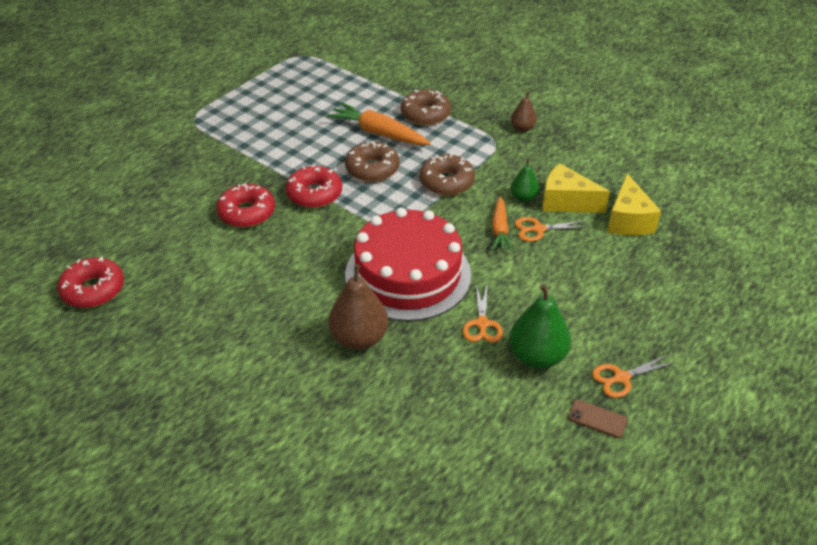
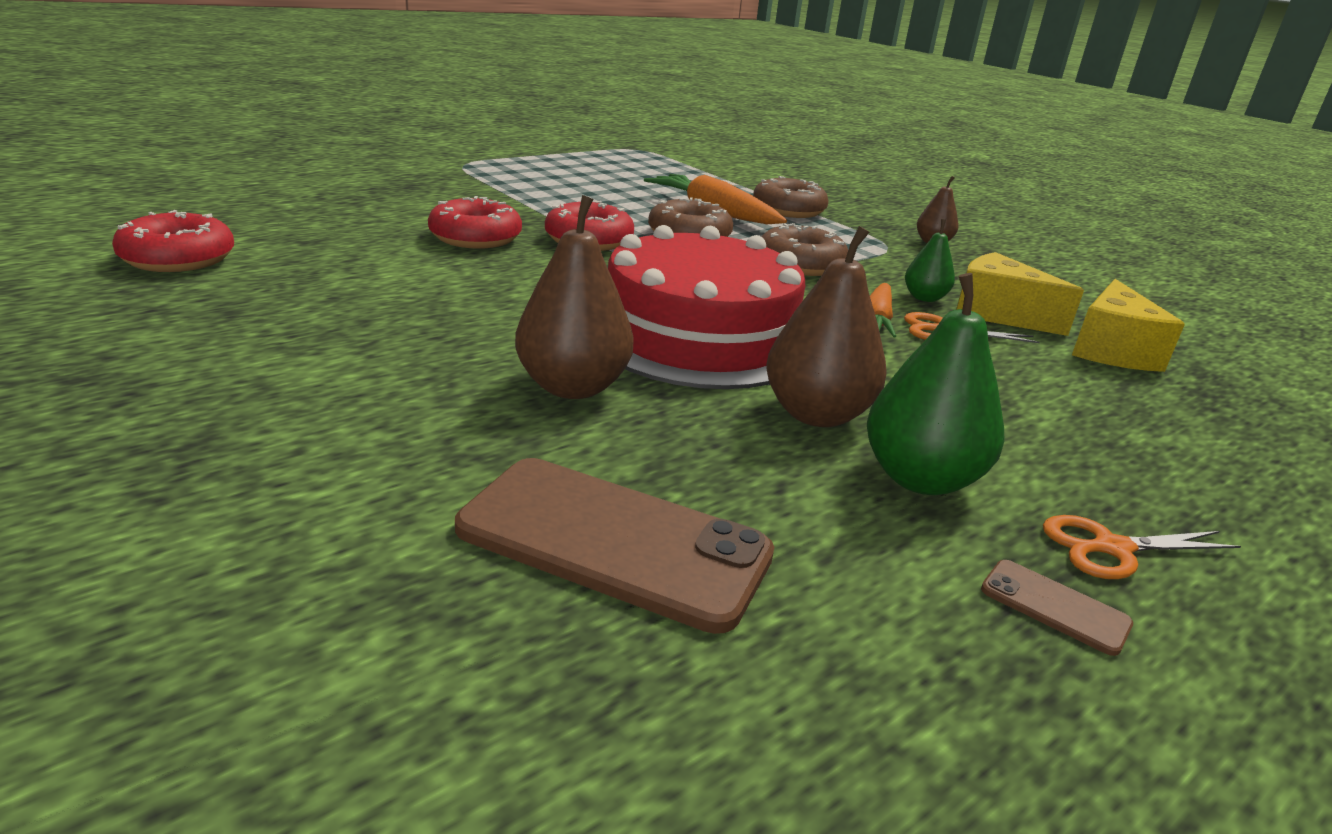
camera: 10 degrees right, 15 degrees down
(415, 435) = (614, 541): none -> brown phone
(482, 324) = (816, 414): orange scissors -> brown pear

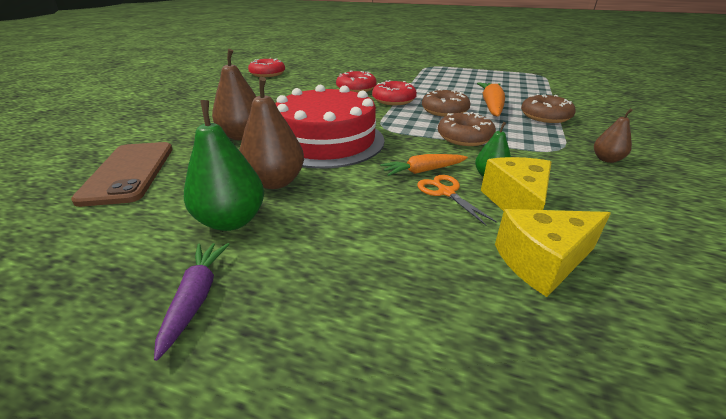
camera: 60 degrees right, 5 degrees up
(1054, 607) = (119, 283): brown phone -> none
(1111, 548) = (196, 298): orange scissors -> purple carrot

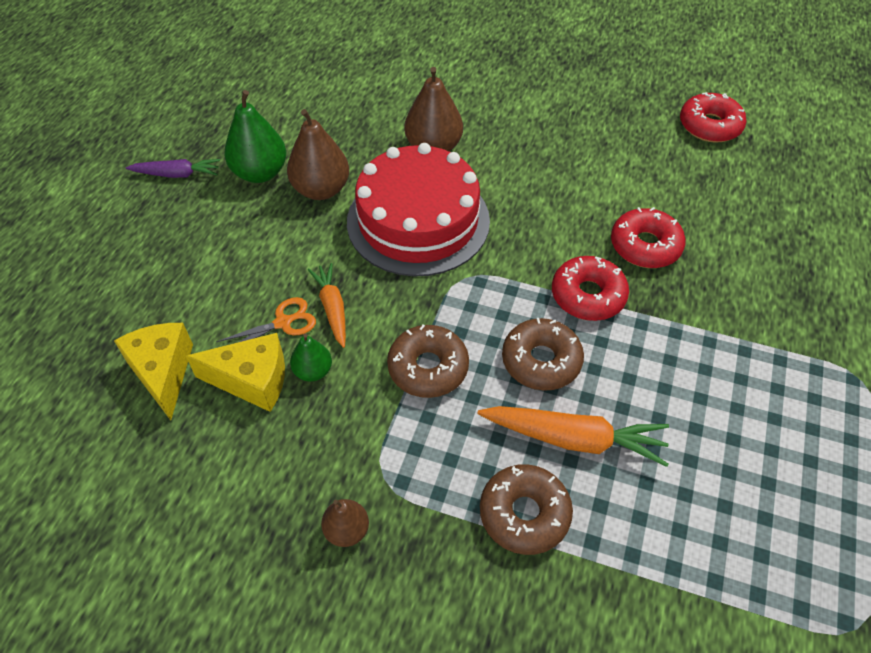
camera: 90 degrees right, 20 degrees up
(129, 172) = (350, 91): brown phone -> none

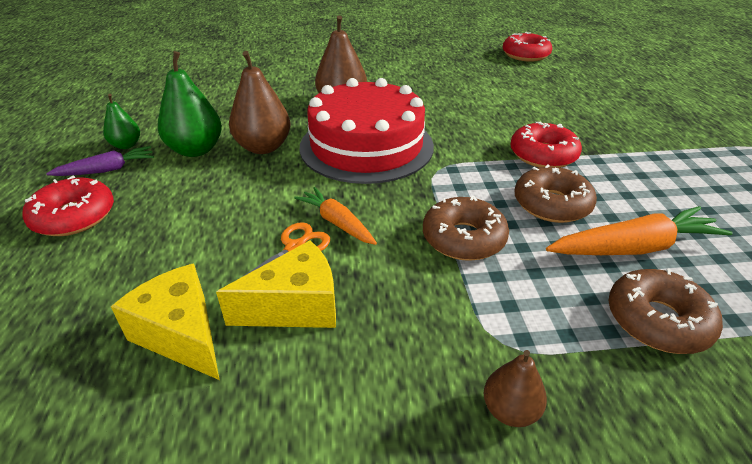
camera: 25 degrees left, 15 degrees down
(313, 371) = (355, 277): green pear -> green pear (126, 145)
(645, 246) = (551, 118): red donut -> red donut (74, 216)

